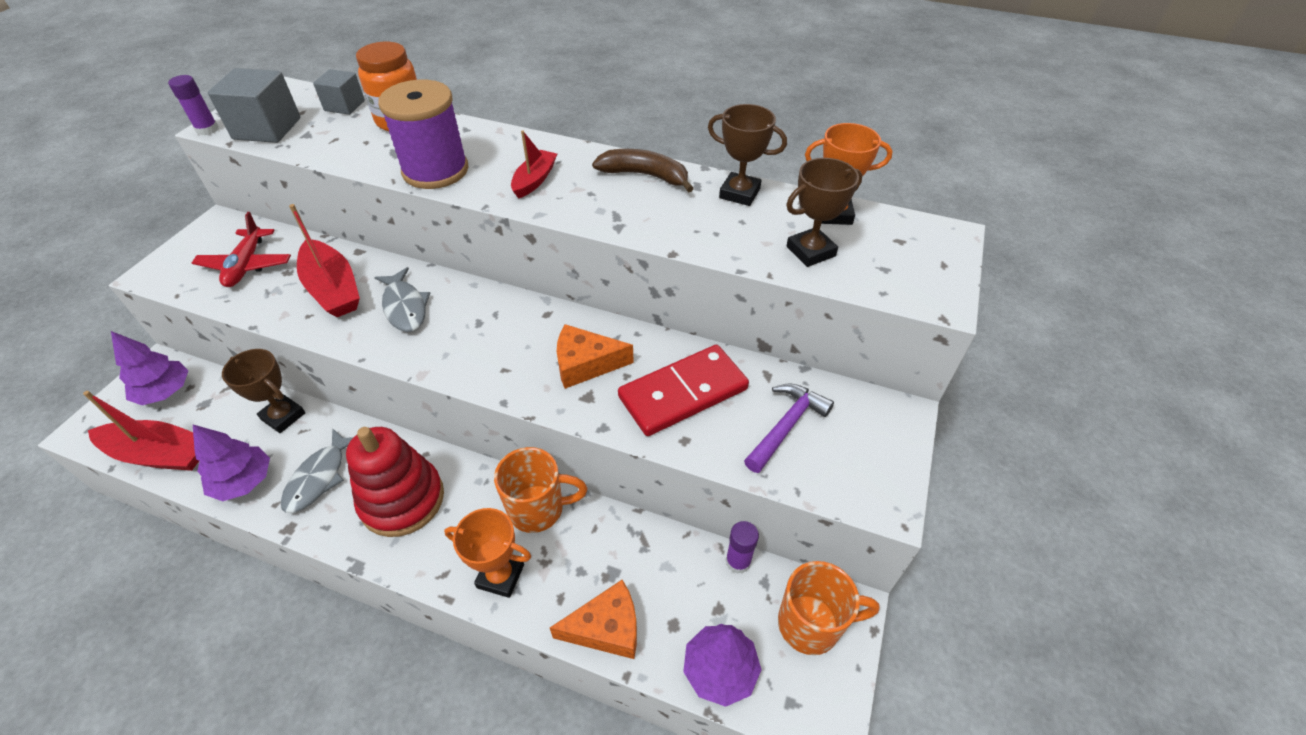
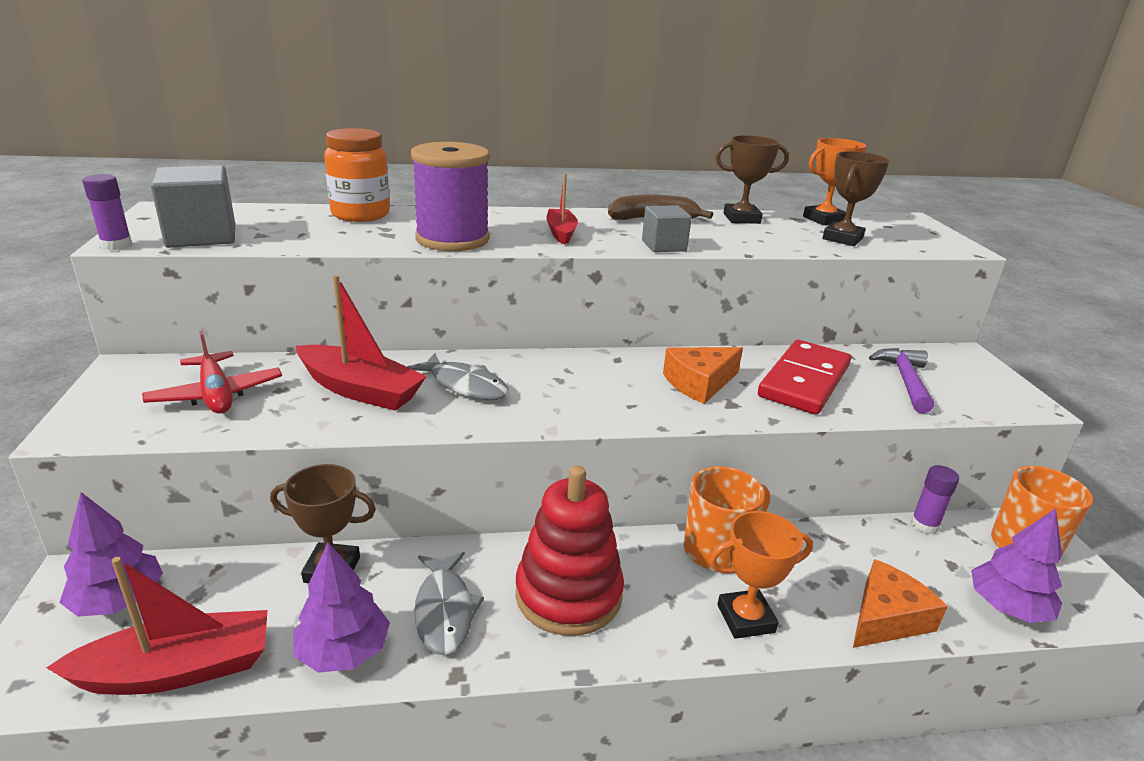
camera: 30 degrees left, 20 degrees down
(344, 106) = (276, 212): grey cube -> grey cube (664, 246)

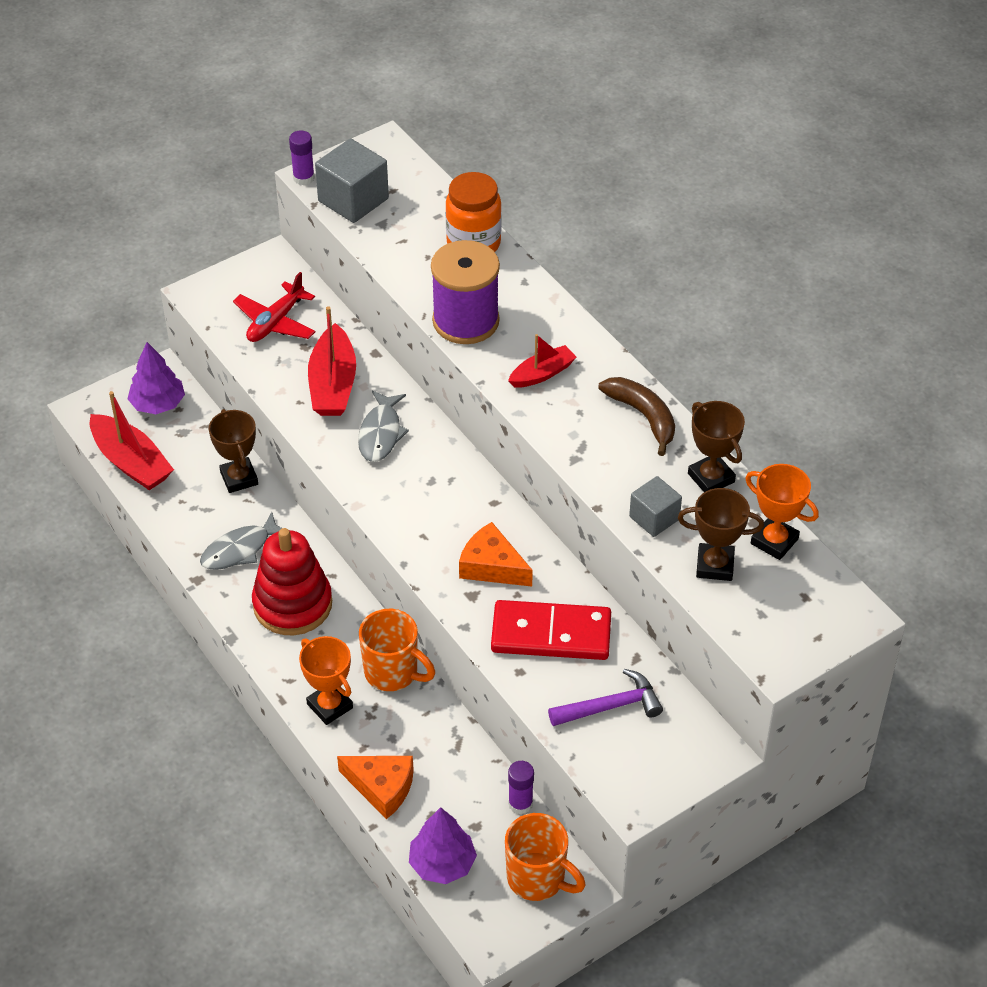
camera: 65 degrees right, 20 degrees up
(344, 651) = (183, 521): purple tree -> none
(664, 246) = (569, 447): grey cube -> grey cube (654, 518)

